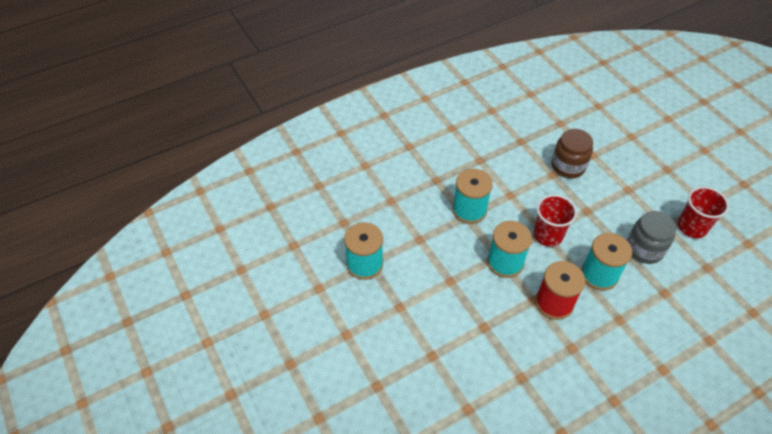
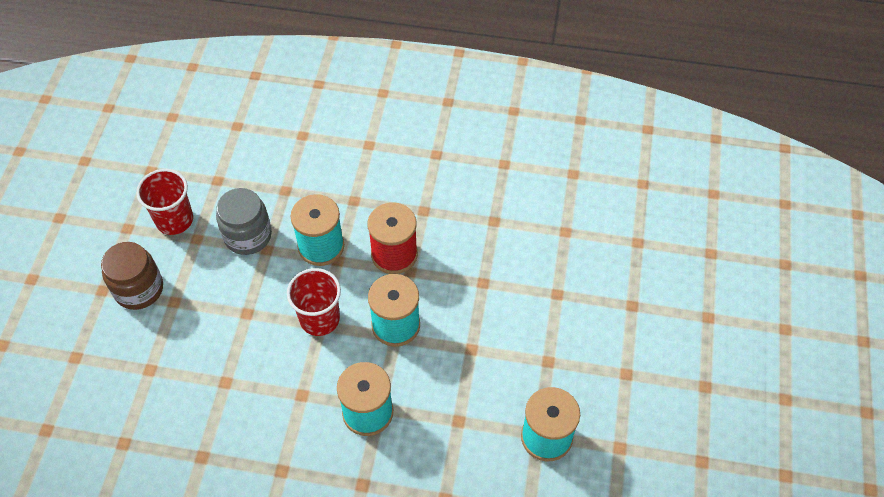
camera: 140 degrees left, 5 degrees up
(568, 166) = (196, 378): brown jar -> brown jar (139, 289)

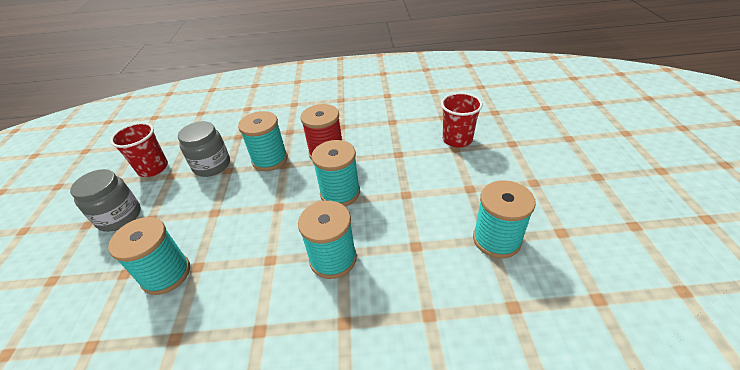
camera: 10 degrees left, 15 degrees down
(139, 289) = (119, 216): brown jar -> grey jar
(193, 382) = (166, 274): none -> turquoise spool
(319, 319) = (276, 202): red cup -> red cup (457, 139)

